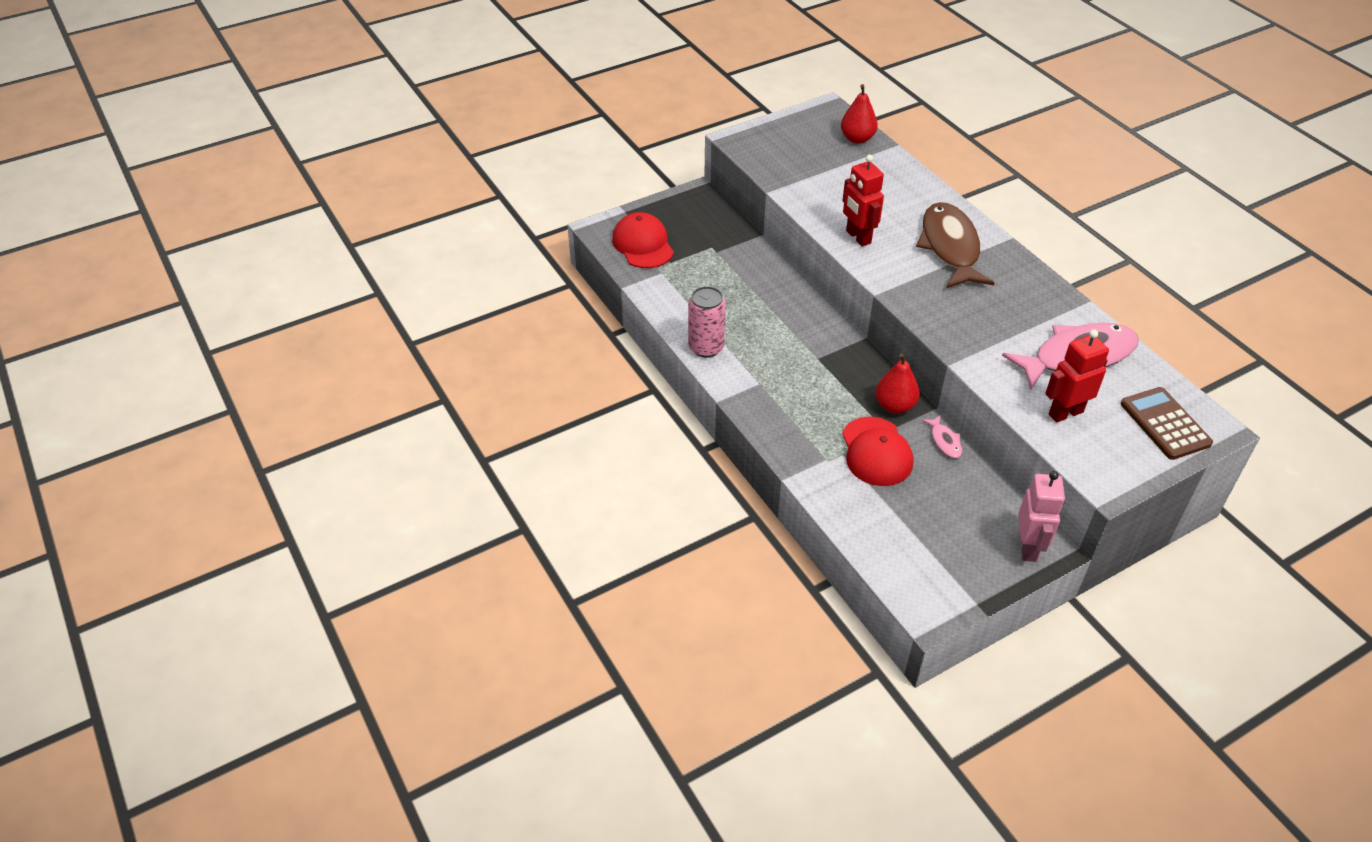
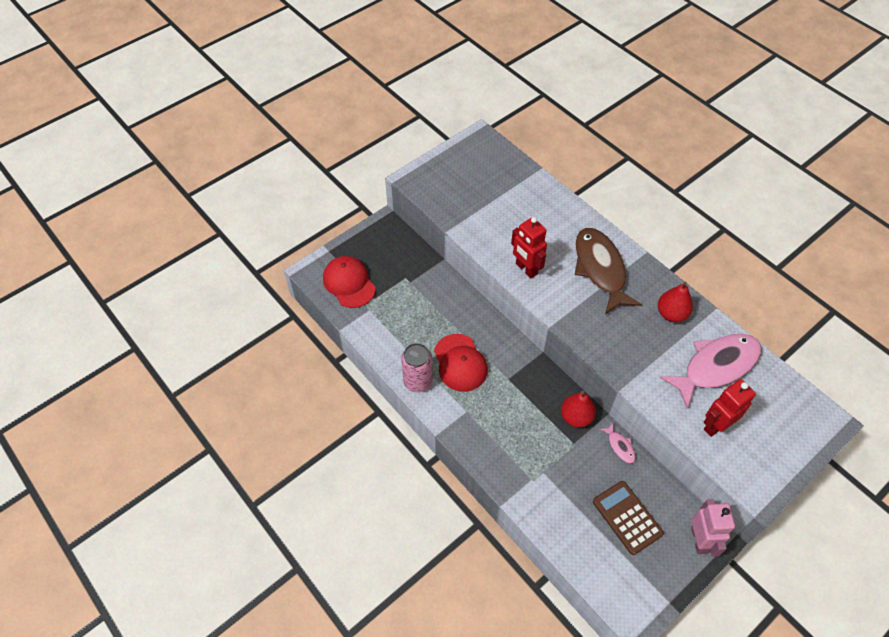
camera: 10 degrees left, 10 degrees up
(857, 139) = (508, 166): red pear -> red pear (671, 314)
(876, 452) = (569, 465): red cap -> red cap (460, 363)
(1165, 424) = (792, 424): brown calculator -> brown calculator (627, 517)

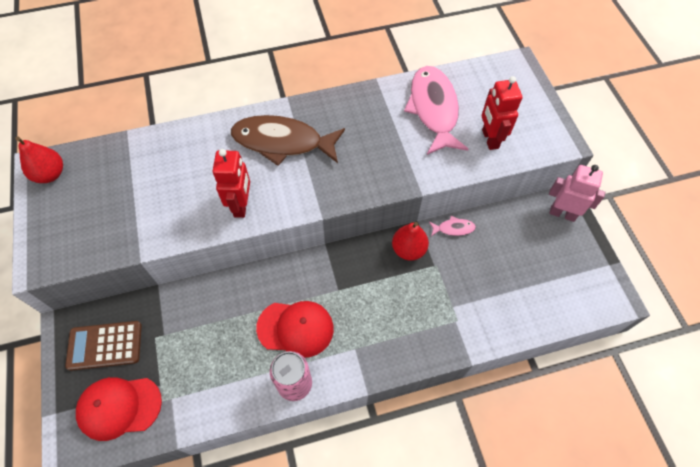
camera: 65 degrees left, 5 degrees up
(526, 269) = (241, 205): red robot -> red robot turned 75 degrees counterclockwise
(627, 517) = (523, 258): brown calculator -> brown calculator (105, 345)
(671, 314) = (364, 113): red pear -> red pear (50, 174)

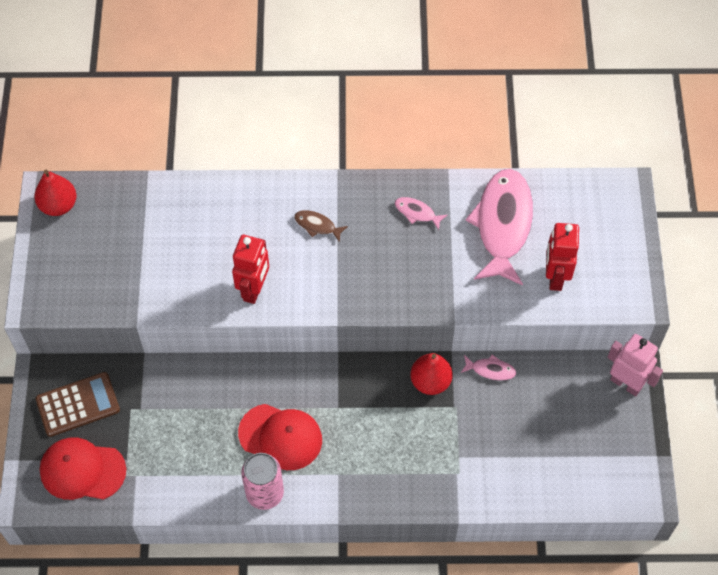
camera: 15 degrees right, 0 degrees up
(105, 345) = (78, 404): brown calculator -> brown calculator turned 150 degrees clockwise
(282, 142) = (317, 225): brown fish -> brown fish, size x0.42
(362, 115) = (417, 213): none -> pink fish

